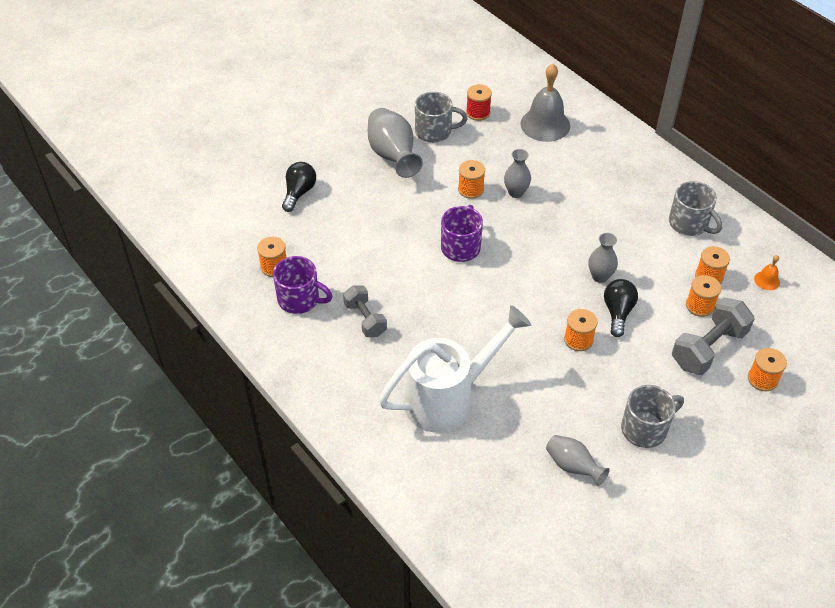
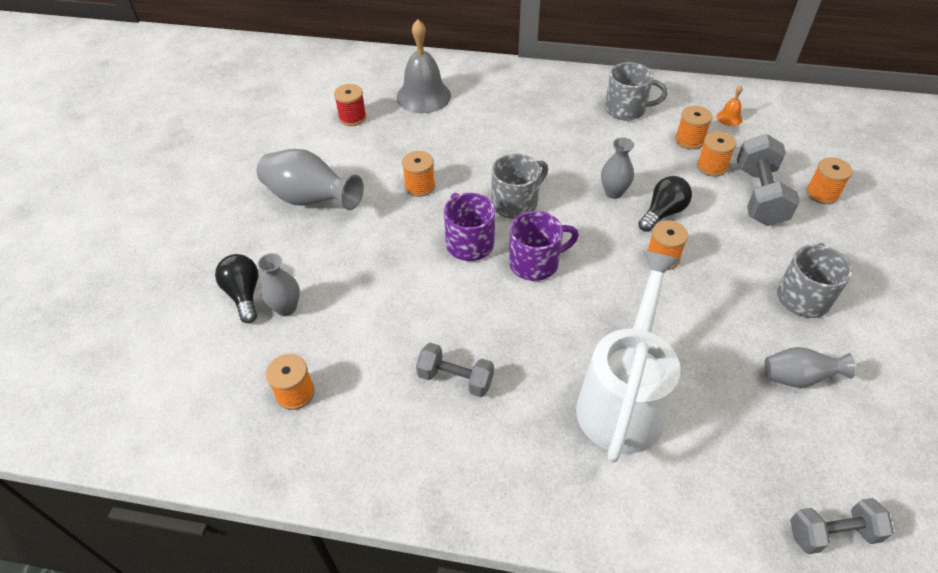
camera: 40 degrees left, 0 degrees up
(300, 299) = (363, 409): purple mug -> purple mug (535, 263)
(434, 131) = (329, 155): grey mug -> grey mug (516, 203)
(481, 547) = (832, 533): none -> grey dumbbell
(516, 192) = (463, 165): grey vase -> grey vase (286, 308)
(618, 312) = (663, 213): black light bulb -> black light bulb turned 75 degrees clockwise

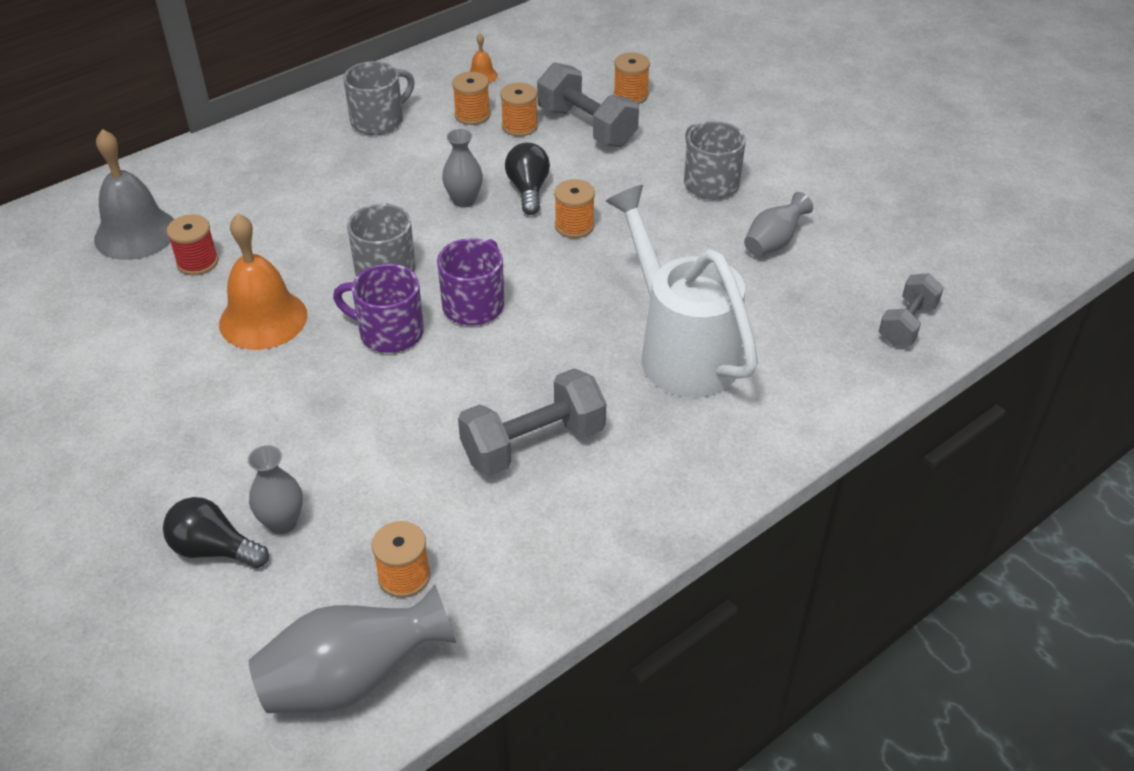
camera: 50 degrees left, 5 degrees down
(310, 200) = (152, 414): grey vase -> grey vase (352, 679)
(352, 117) = (76, 306): red spool -> red spool (197, 262)
(420, 186) = (263, 319): orange spool -> orange bell
(455, 379) = (533, 444): grey dumbbell -> grey dumbbell, size x1.55

